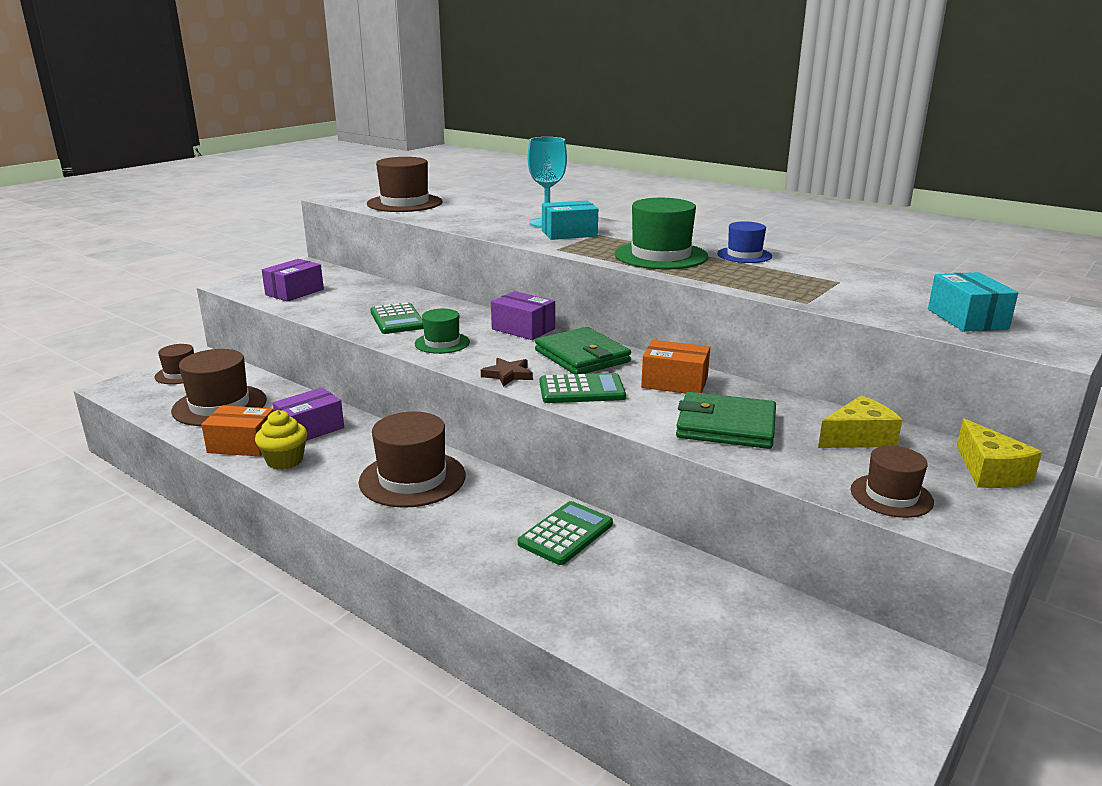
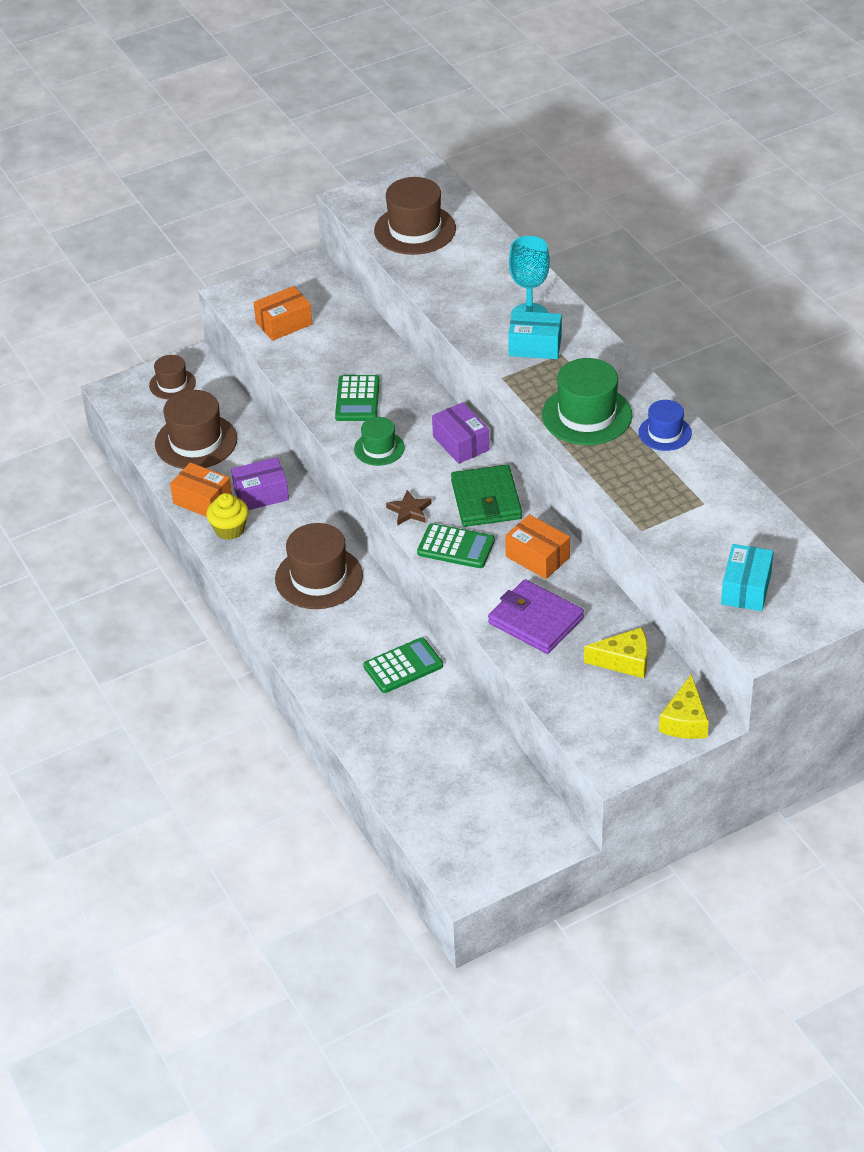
camera: 25 degrees right, 20 degrees up
(294, 292) = (284, 323): purple box -> orange box
(726, 426) = (535, 620): green wallet -> purple wallet
(891, 496) = (590, 721): brown hat -> none

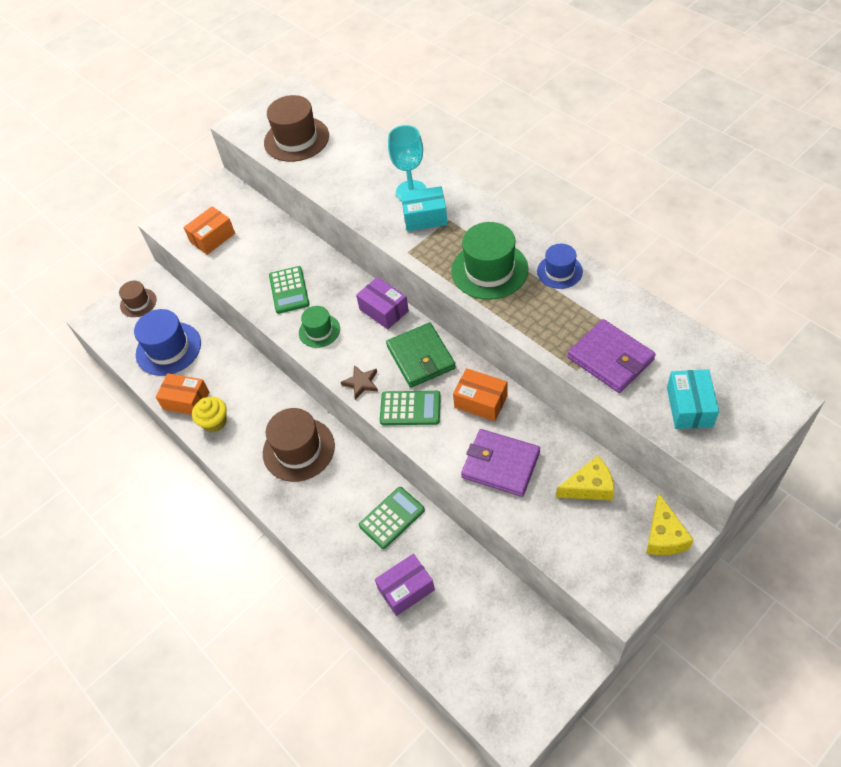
camera: 10 degrees left, 10 degrees up
(196, 442) = (168, 348): brown hat -> blue hat
(261, 494) = (232, 383): purple box -> purple box (406, 589)
(682, 527) = (610, 358): none -> purple wallet

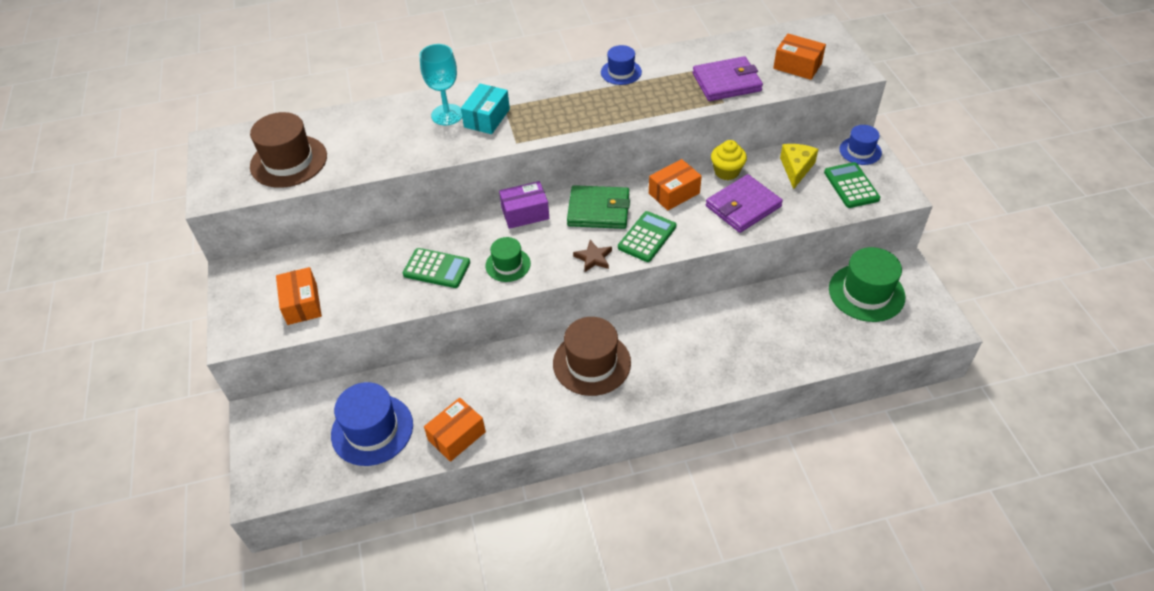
camera: 65 degrees left, 5 degrees down
(138, 303) = (277, 438): brown hat -> none
(214, 422) = (505, 420): yellow cupcake -> yellow cupcake (726, 172)
(392, 518) = (712, 324): green calculator -> green calculator (851, 186)
(406, 589) = (787, 342): purple box -> none
(489, 270) = (583, 106): green hat -> green hat (866, 293)
(664, 536) = (860, 151): yellow cheese -> blue hat
(689, 407) = (797, 66): turquoise box -> orange box

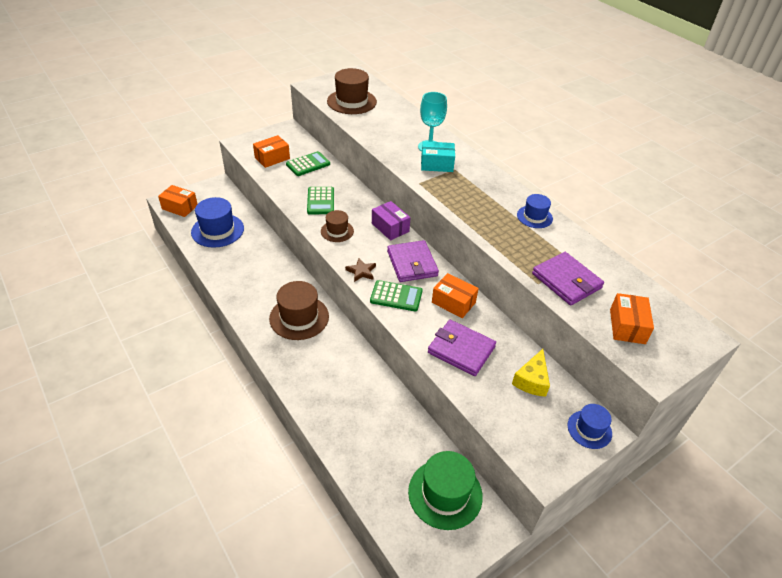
camera: 65 degrees right, 5 degrees down
(457, 436) = (221, 267): orange box -> orange box (180, 207)
(508, 265) = (337, 231): green hat -> brown hat
(598, 210) = (412, 263): green wallet -> purple wallet
(726, 172) = (498, 331): yellow cupcake -> none
(796, 168) = (532, 380): yellow cheese -> yellow cheese turned 120 degrees clockwise
(851, 186) = (533, 428): green calculator -> green calculator (308, 164)

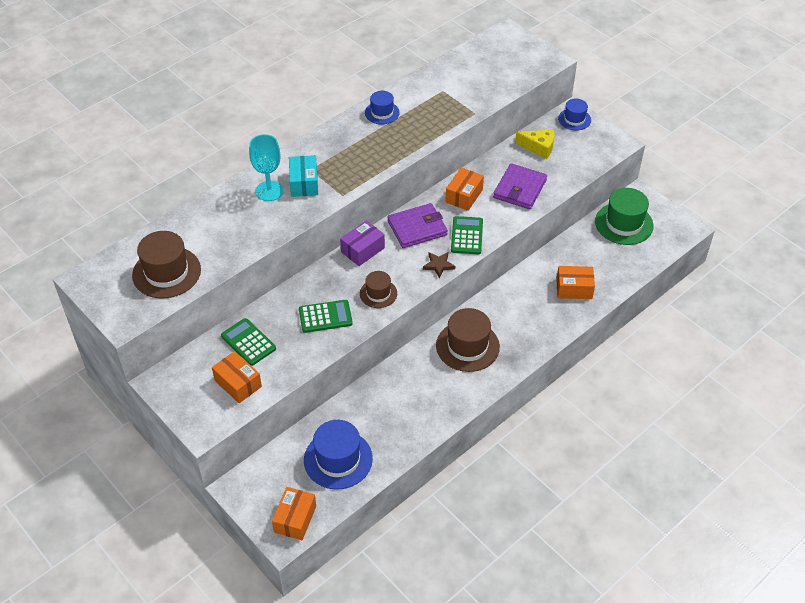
camera: 95 degrees left, 5 degrees up
(566, 281) = (467, 97): purple wallet -> none
(627, 326) = (509, 68): orange box -> orange box (574, 289)

